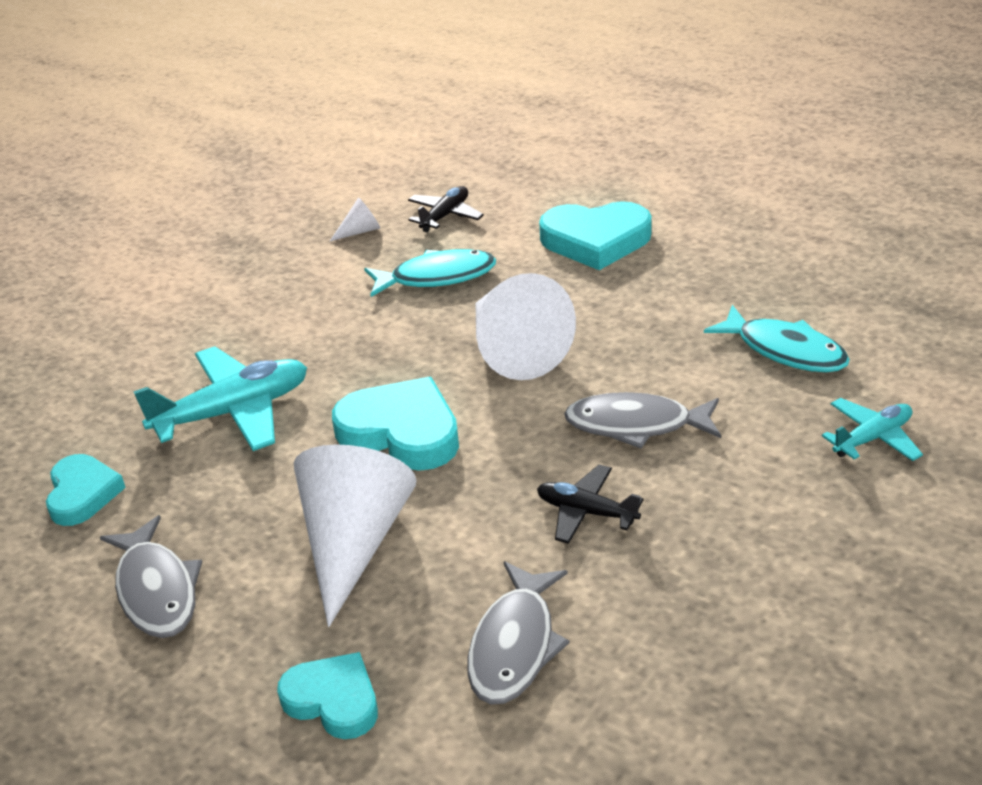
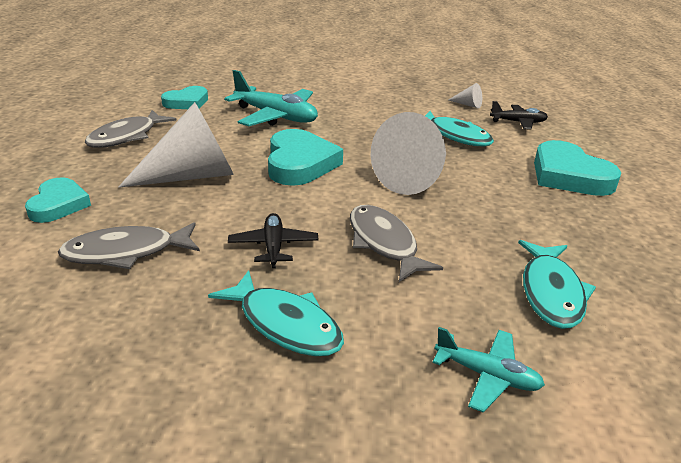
camera: 55 degrees right, 5 degrees down
(734, 543) = (285, 324): none -> turquoise fish

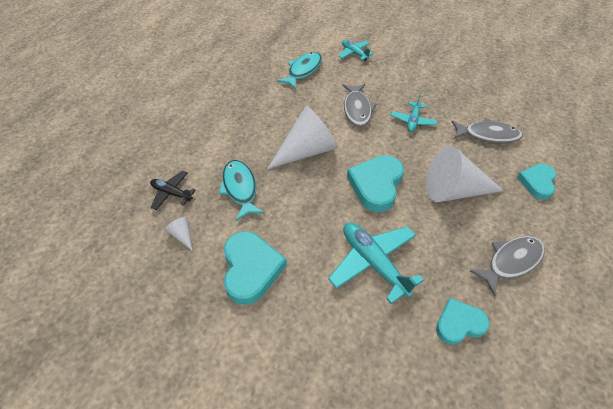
camera: 155 degrees left, 20 degrees up
(273, 246) = (413, 121): black plane -> turquoise plane
(285, 324) = (417, 84): turquoise fish -> none
(569, 176) = (211, 127): turquoise heart -> turquoise heart (251, 269)

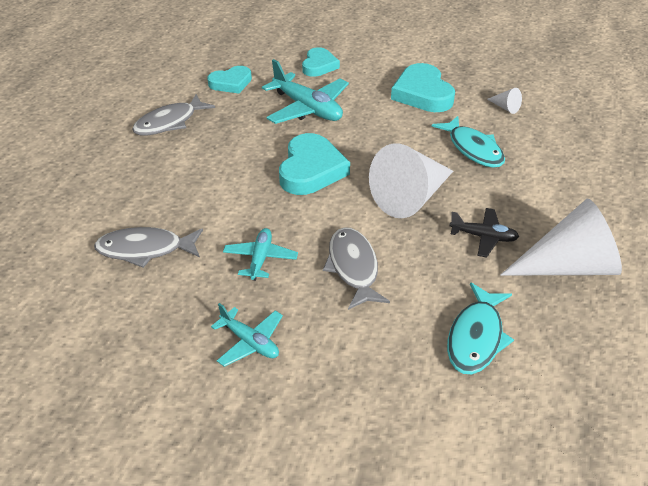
camera: 170 degrees right, 10 degrees down
(172, 193) = (547, 136): black plane -> black plane (483, 237)
(354, 53) = (385, 403): turquoise plane -> turquoise plane (250, 342)
(454, 190) = (214, 174): white cone -> white cone (568, 266)
(537, 182) = (103, 194): turquoise heart -> turquoise heart (319, 65)

